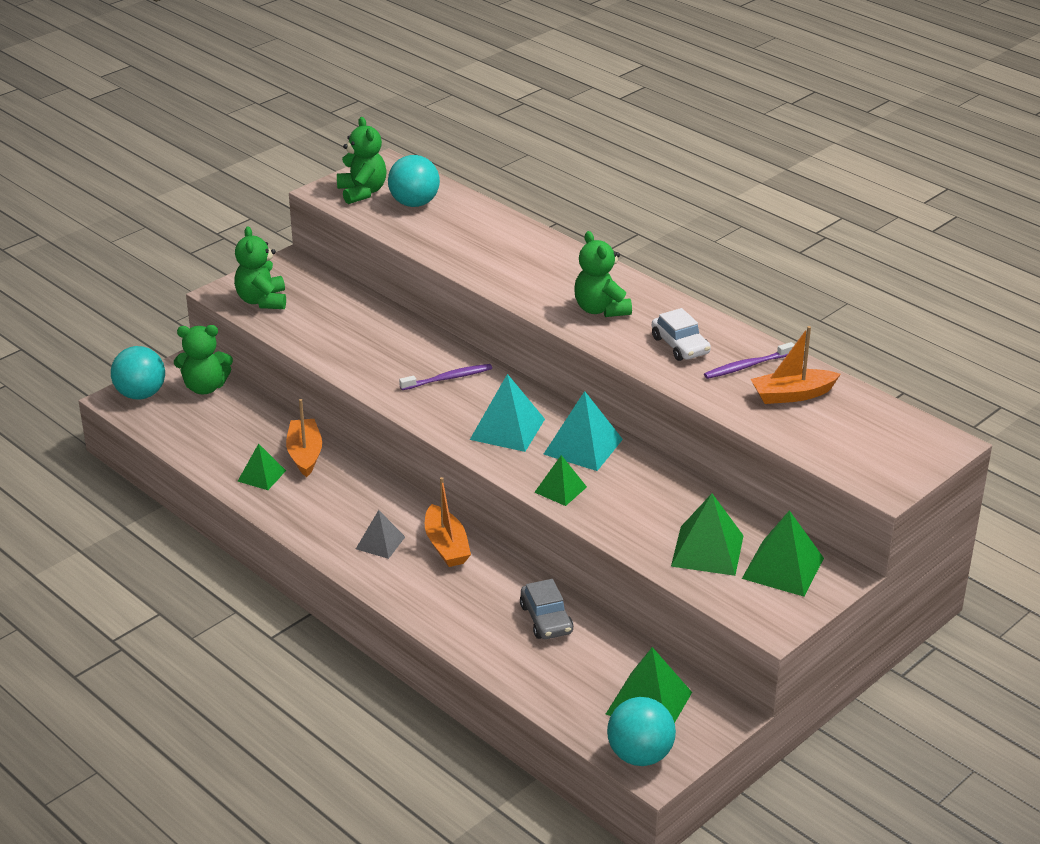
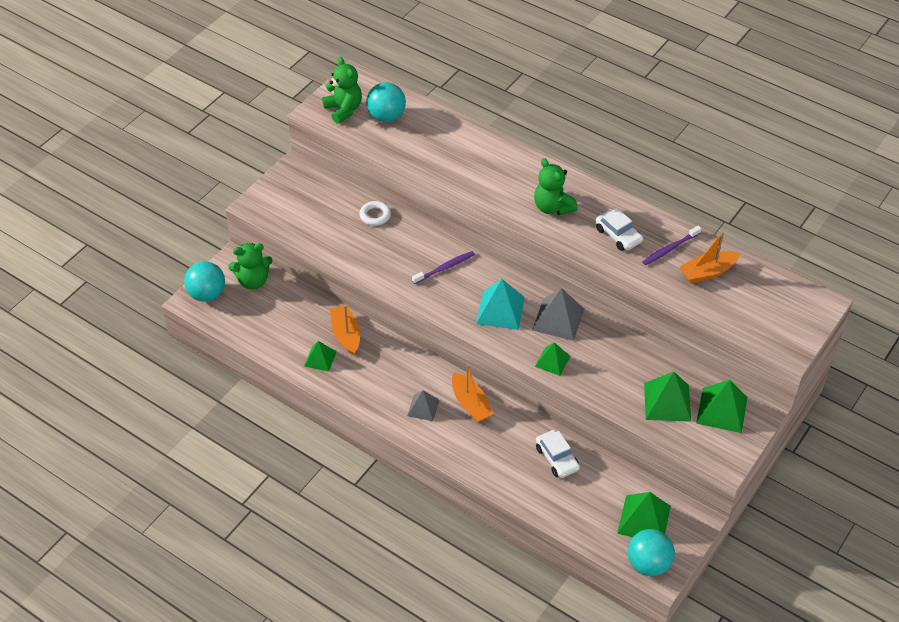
camera: 10 degrees left, 15 degrees up
(262, 301) = (285, 209): green teddy bear -> none
(375, 318) = (375, 215): none -> white ring
(546, 619) = (557, 458): grey car -> white car
(583, 446) = (558, 319): turquoise pyramid -> grey pyramid

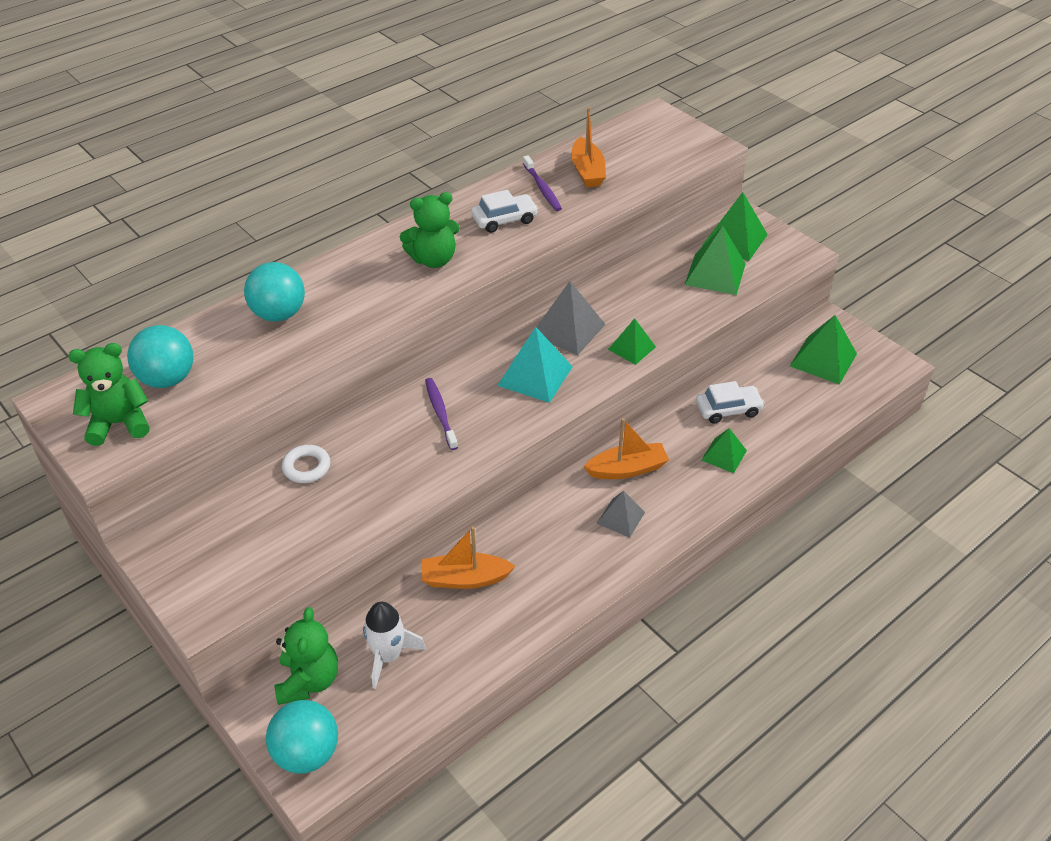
camera: 75 degrees left, 5 degrees down
(279, 312) = (388, 656): none -> white rocket
(320, 359) = (499, 618): green pyramid -> green pyramid (724, 455)
(648, 564) = (881, 370): turquoise ball -> turquoise ball (279, 314)

